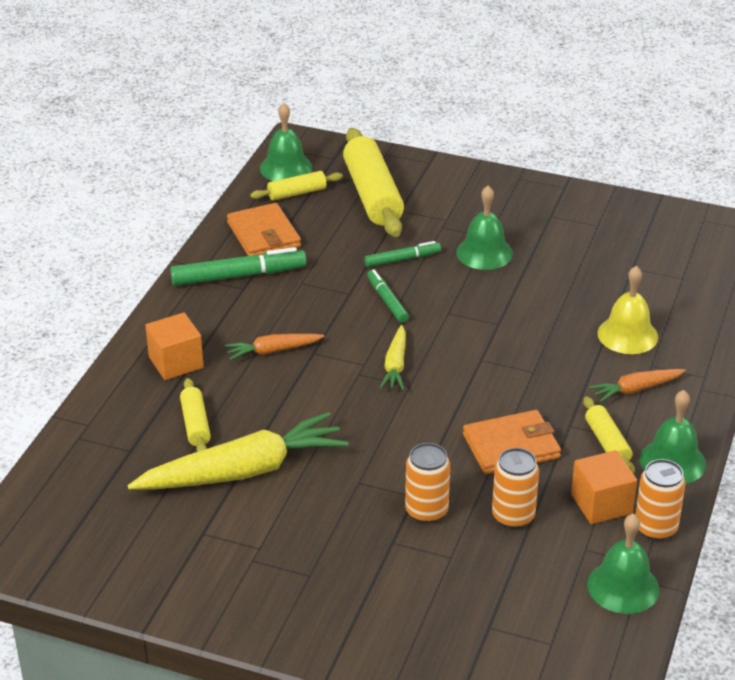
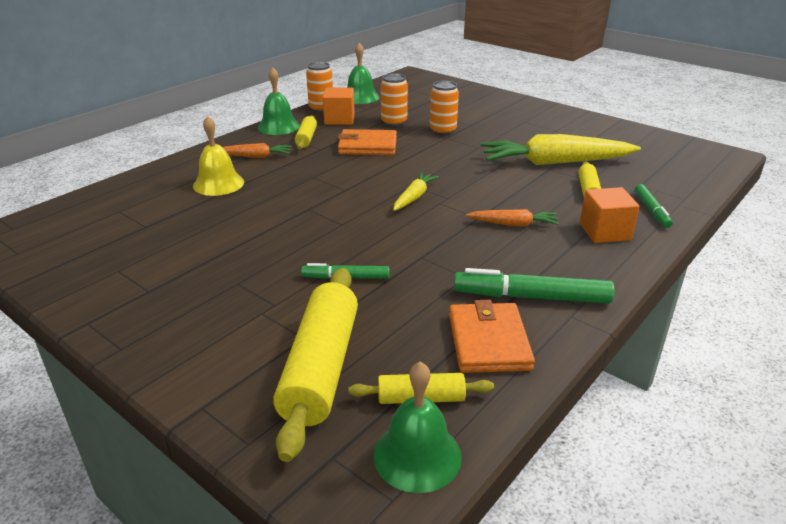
camera: 160 degrees left, 5 degrees down
(387, 300) = (389, 243): green marker -> green marker (651, 210)
(484, 253) = (259, 266): green bell -> none

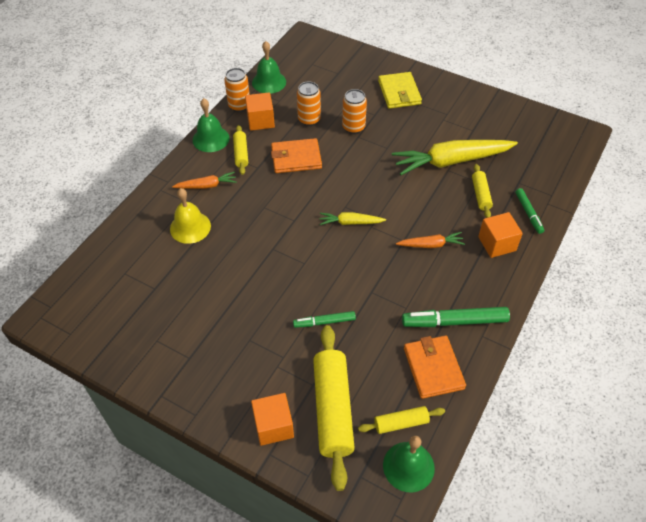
camera: 10 degrees left, 20 degrees up
(224, 375) = (273, 426): none -> orange cube
(414, 197) = (350, 222): yellow carrot -> yellow carrot turned 105 degrees counterclockwise
(503, 113) = (399, 92): none -> yellow wallet

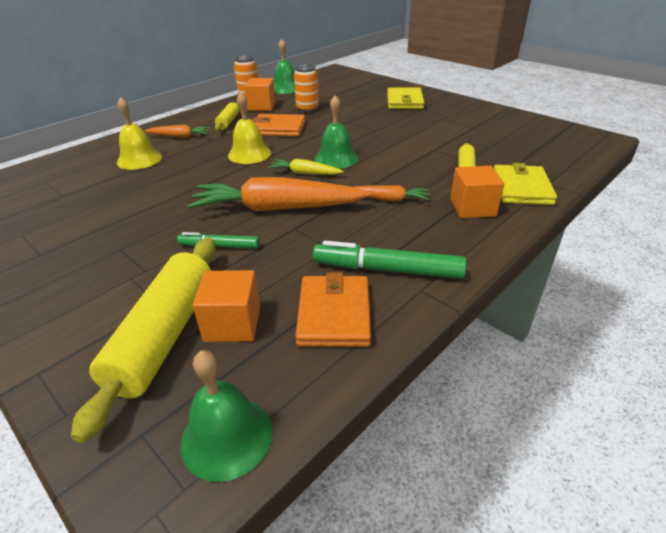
camera: 15 degrees right, 15 degrees down
(211, 139) = (208, 112): green bell -> green bell (336, 158)
(273, 426) = (72, 340): orange cube -> orange cube (232, 323)
(288, 203) = (249, 154): none -> yellow bell
(348, 271) = (277, 208): none -> orange carrot
(353, 127) = (347, 116): orange can -> none
(401, 423) = (250, 372): yellow rolling pin -> none
(451, 161) = (440, 144): yellow carrot -> none
(528, 213) = (521, 188): green marker -> yellow wallet

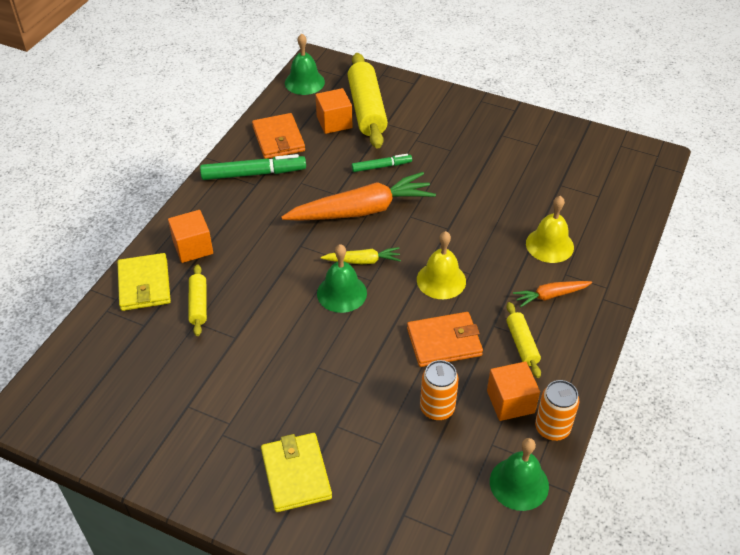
camera: 160 degrees right, 10 degrees up
(388, 199) = (269, 242): orange carrot -> none

